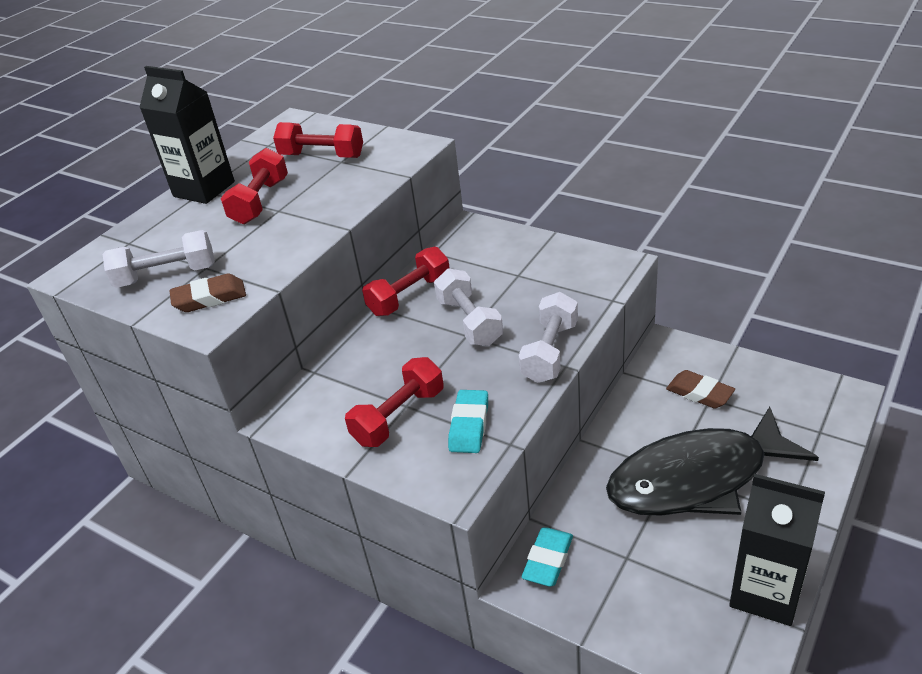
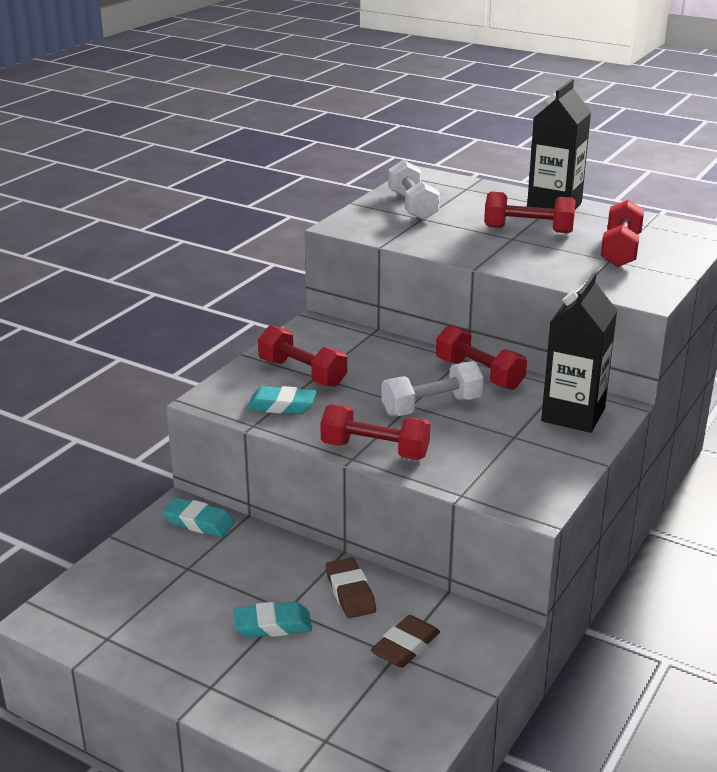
camera: 85 degrees right, 10 degrees down
(210, 298) = (375, 224): brown eraser -> brown eraser (350, 593)
(550, 352) = (375, 450): white dumbbell -> red dumbbell
(696, 478) = (272, 625): black fish -> turquoise eraser
(765, 592) = (120, 650): black carton -> black carton (573, 415)

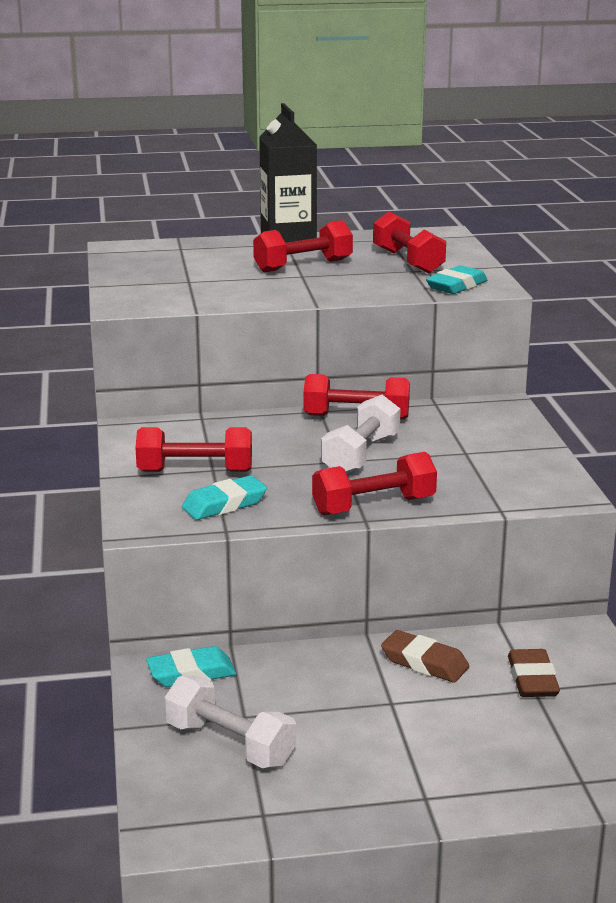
camera: 40 degrees left, 5 degrees down
(272, 625) = (400, 721): turquoise eraser -> turquoise eraser (456, 286)
(412, 206) = (160, 274): white dumbbell -> white dumbbell (230, 744)
(573, 415) = (482, 420): black carton -> none

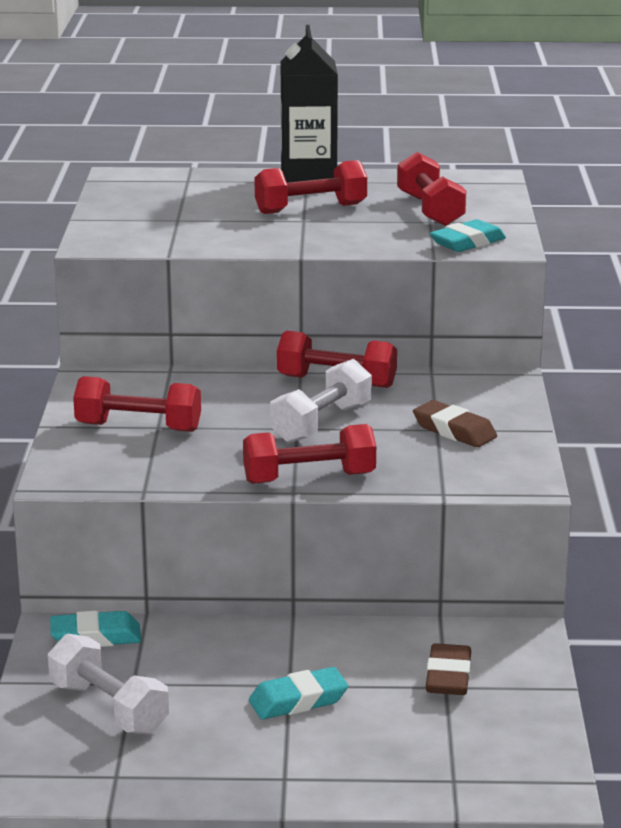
camera: 10 degrees right, 0 degrees up
(224, 504) = (154, 464): turquoise eraser -> turquoise eraser (298, 700)
(424, 663) = (341, 649): brown eraser -> brown eraser (454, 431)

